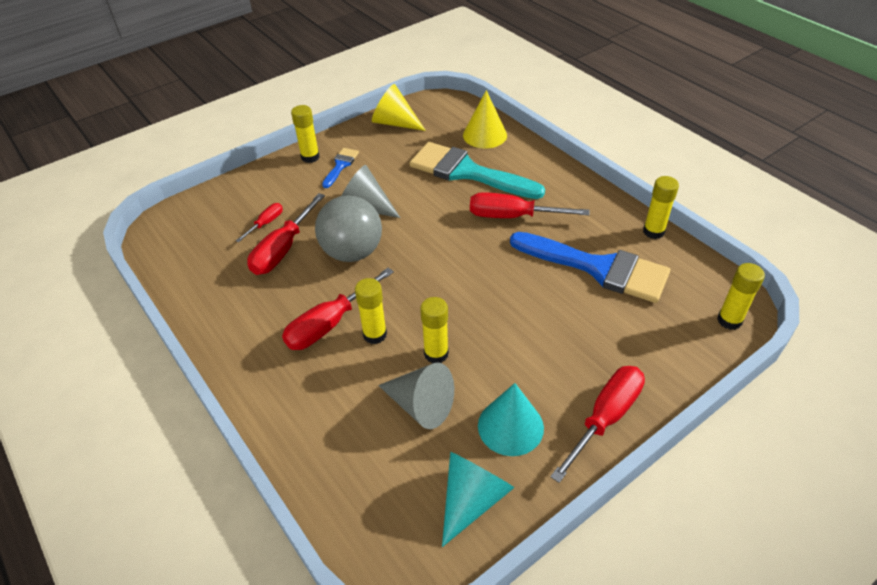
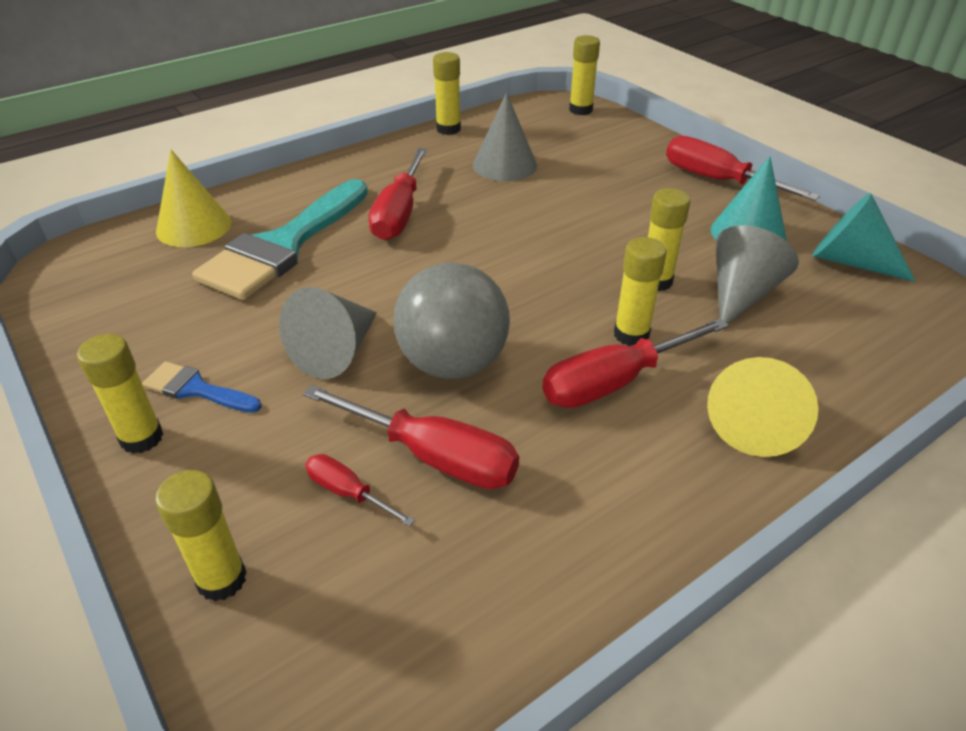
camera: 90 degrees left, 5 degrees down
(228, 195) = (222, 579): none -> yellow glue stick
(330, 323) = (615, 382): red screwdriver -> red screwdriver turned 105 degrees clockwise
(395, 123) = (91, 320): yellow cone -> yellow cone (755, 422)
(598, 268) = (504, 165): blue brush -> grey cone

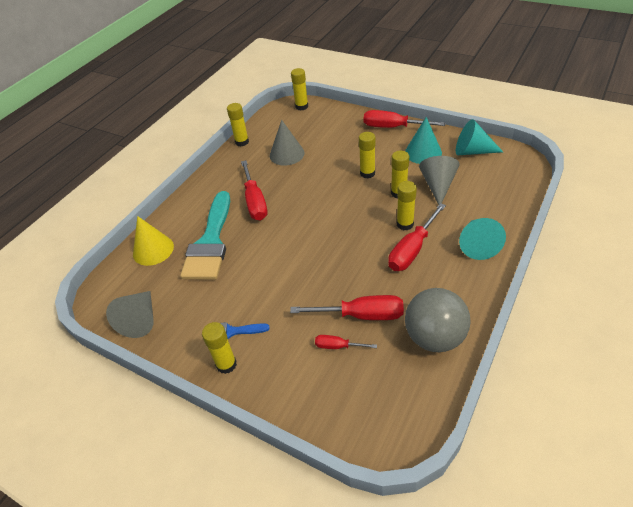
camera: 20 degrees left, 5 degrees up
(222, 579) = (315, 404): yellow glue stick -> yellow glue stick (367, 173)
(336, 351) = (282, 286): grey cone -> grey cone (140, 320)
(453, 363) = (339, 270): grey ball -> grey ball (434, 337)
(755, 422) = (477, 244): yellow cone -> turquoise cone

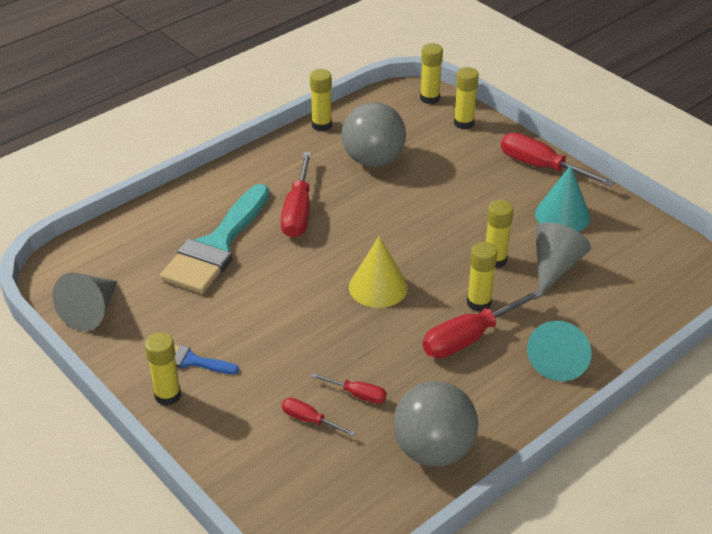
camera: 15 degrees right, 5 degrees down
(153, 250) = (142, 232): yellow cone -> yellow cone (378, 287)
(287, 154) = (373, 160): grey cone -> grey ball
(361, 315) = (357, 394): red screwdriver -> red screwdriver, size x0.53
(367, 173) = (468, 220): yellow glue stick -> yellow glue stick (463, 123)
(472, 151) = (634, 235): turquoise cone -> none

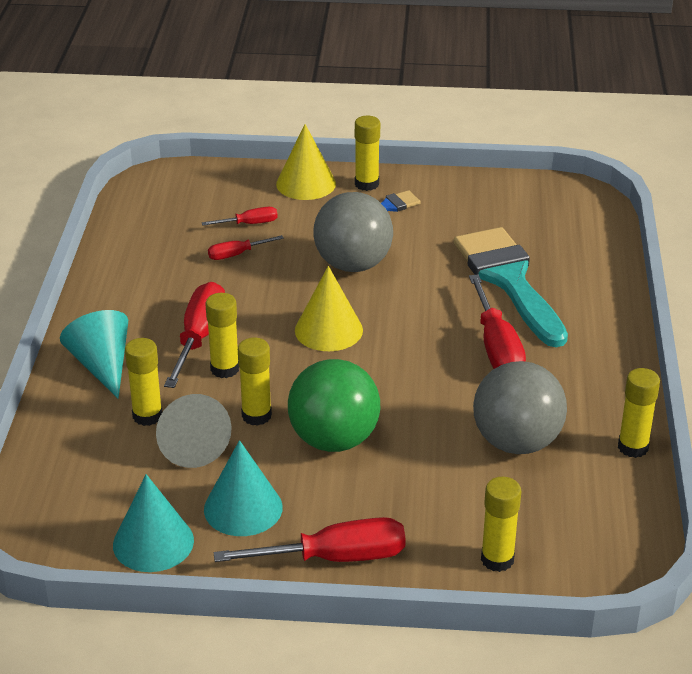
camera: 135 degrees right, 5 degrees down
(91, 311) = (508, 192): grey cone -> none
(209, 432) = (306, 183): none -> yellow cone
(298, 211) = (496, 347): red screwdriver -> red screwdriver turned 150 degrees counterclockwise
(429, 98) = (586, 569): yellow glue stick -> yellow glue stick (147, 416)
(433, 450) = (137, 255): grey ball -> grey ball (353, 264)
(467, 219) = (334, 440): none -> green ball
(631, 227) = (153, 542): none -> turquoise cone

